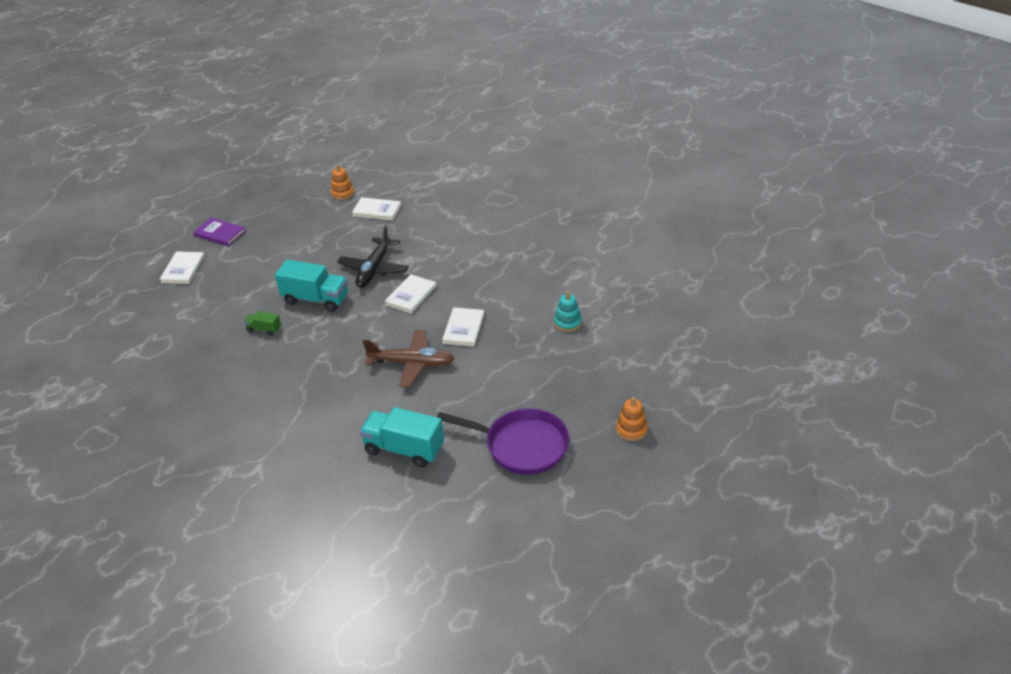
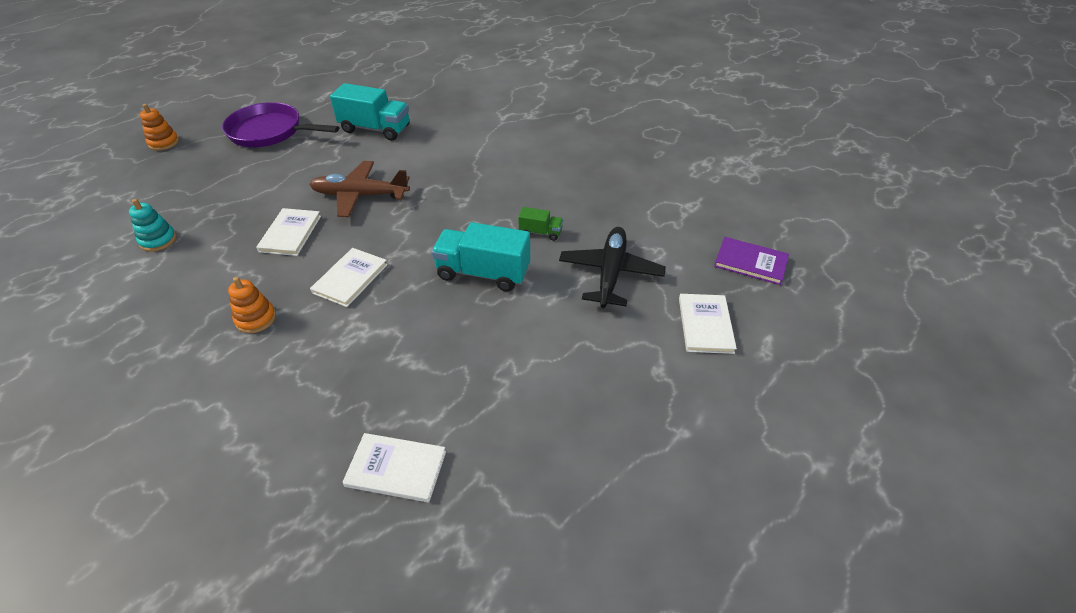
camera: 175 degrees right, 5 degrees up
(220, 233) = (689, 405): purple book -> purple book (750, 262)
(342, 193) = (473, 531): orange stacking toy -> orange stacking toy (256, 319)
(374, 269) = (402, 323): black plane -> black plane (610, 273)

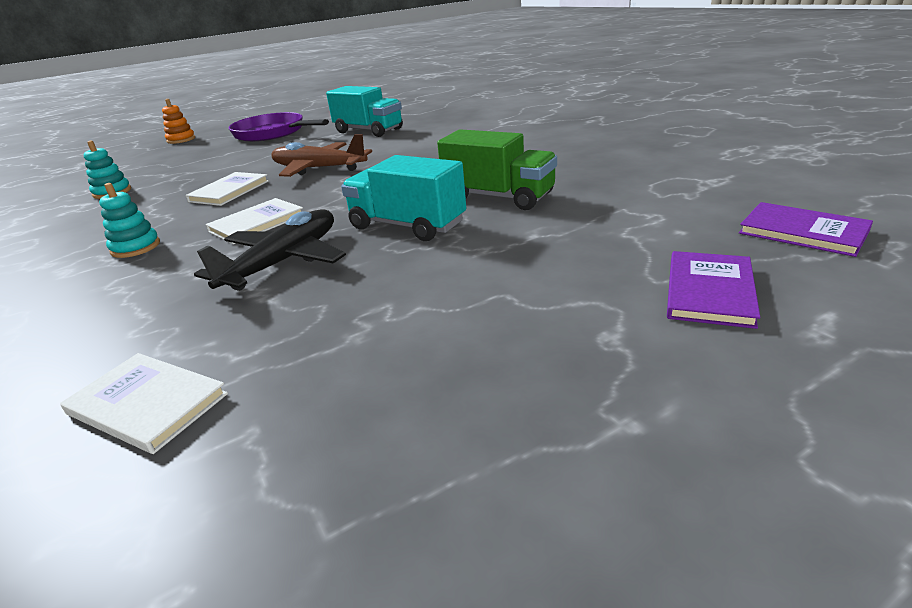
camera: 20 degrees right, 15 degrees down
(256, 319) = (135, 247): orange stacking toy -> turquoise stacking toy
(540, 232) = (498, 197): green truck -> green truck, size x2.01
(610, 273) = (575, 233): black plane -> black plane (284, 262)
(705, 325) = (709, 291): white book -> purple book

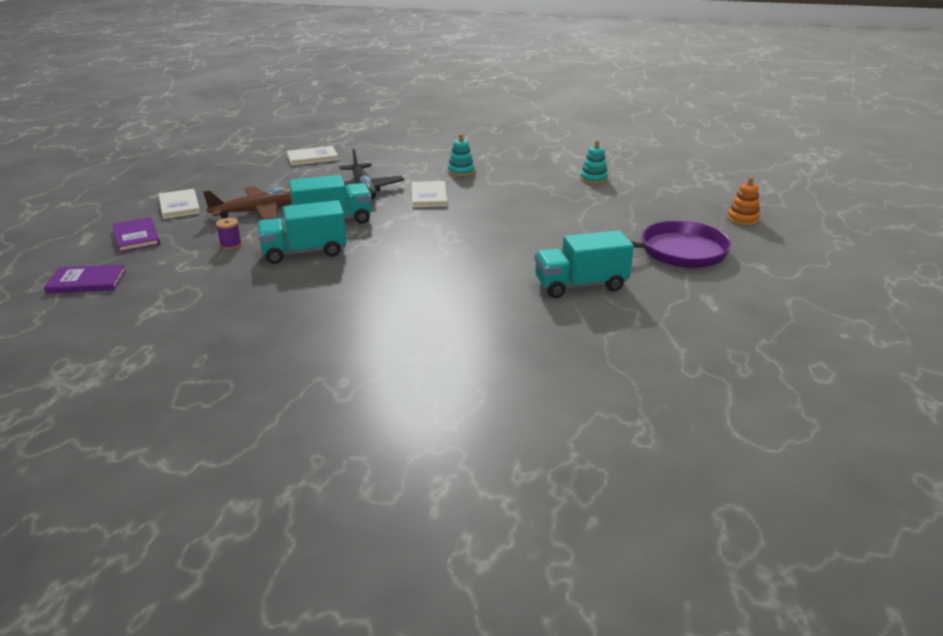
camera: 130 degrees right, 0 degrees up
(229, 191) = (511, 203): white book -> white book (179, 206)
(319, 169) = (497, 234): brown plane -> brown plane (258, 211)
(498, 197) = (304, 252): green truck -> turquoise truck
(568, 229) = (231, 245): none -> purple spool

